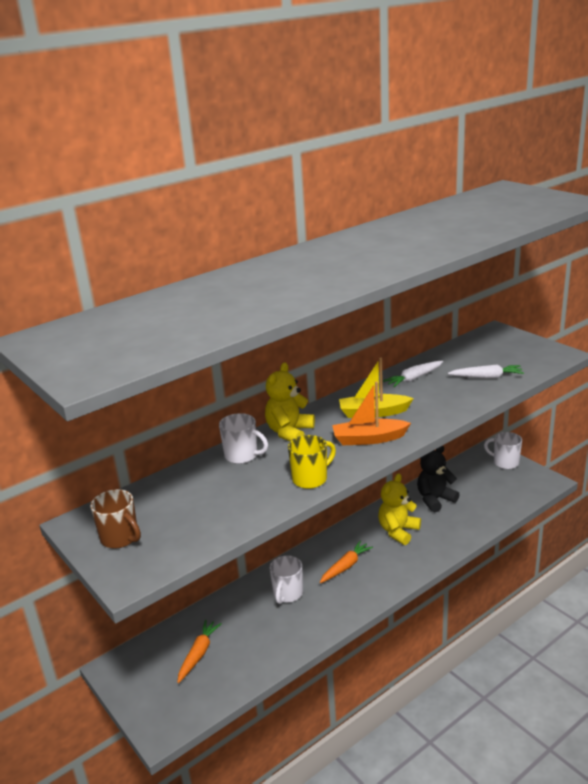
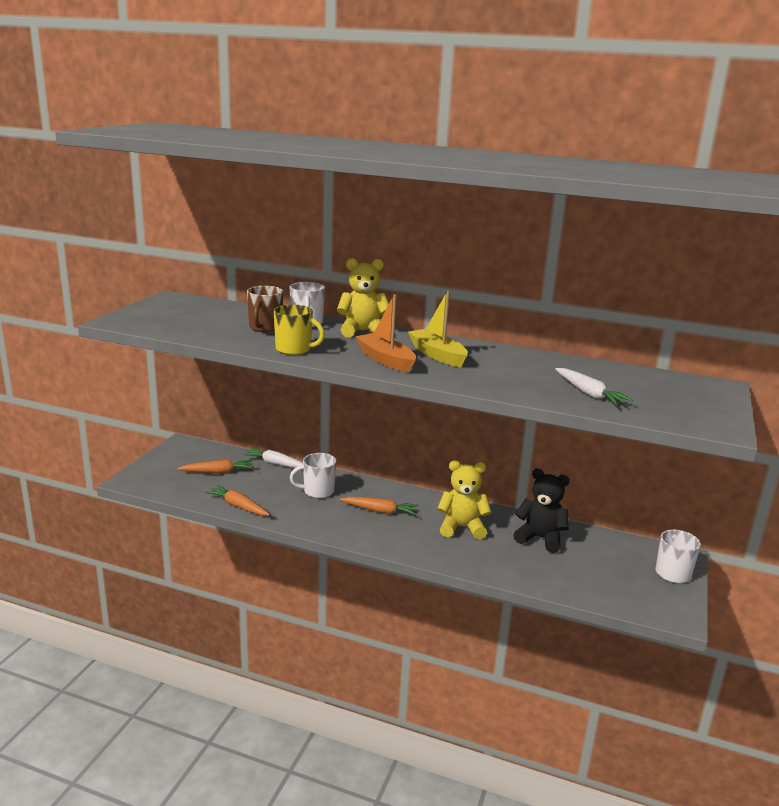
camera: 55 degrees right, 5 degrees down
(120, 538) = (163, 310): brown mug -> brown mug (265, 328)
(276, 656) = (238, 506): none -> orange carrot
(414, 378) = (532, 362): white carrot -> white carrot (276, 464)

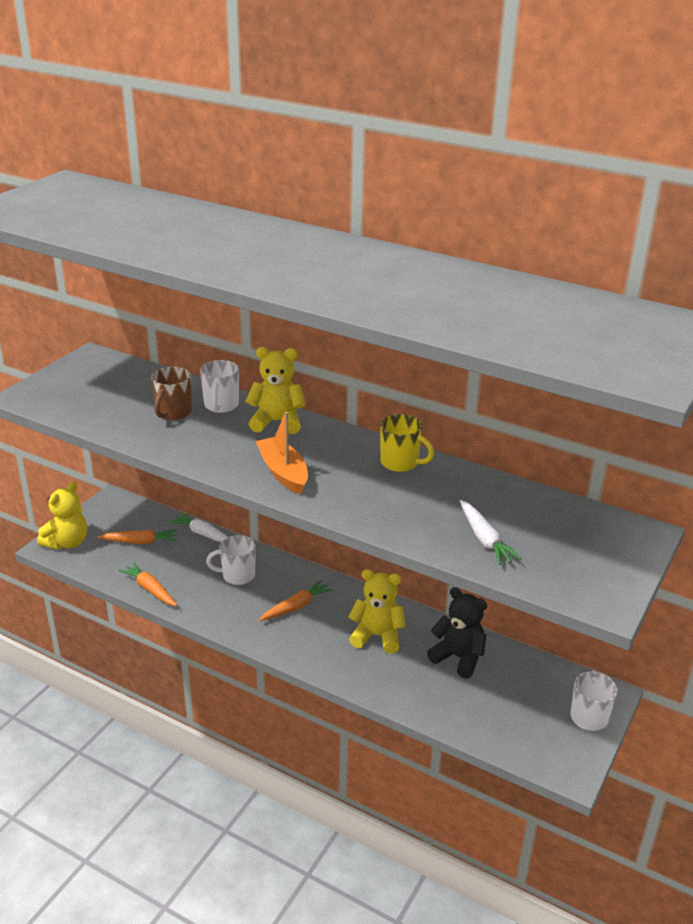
camera: 10 degrees right, 10 degrees up
(147, 476) = (67, 542): none -> yellow teddy bear
(294, 350) = (192, 451): yellow mug -> yellow mug (400, 463)
(380, 511) = (296, 607): orange carrot -> orange carrot turned 60 degrees counterclockwise
(437, 355) = (343, 466): yellow boat -> none

